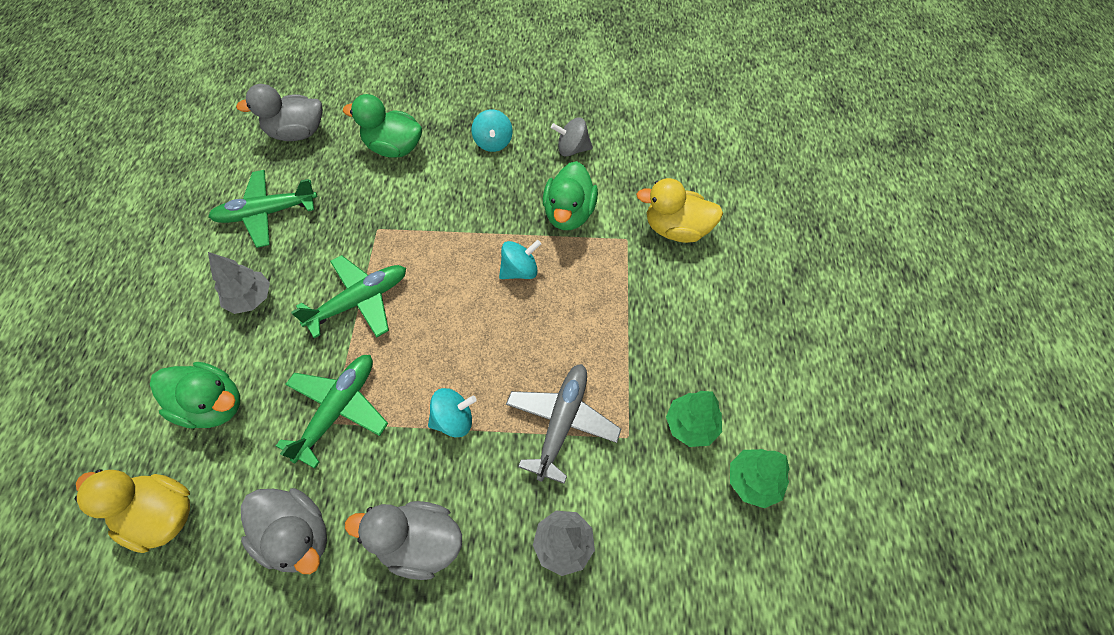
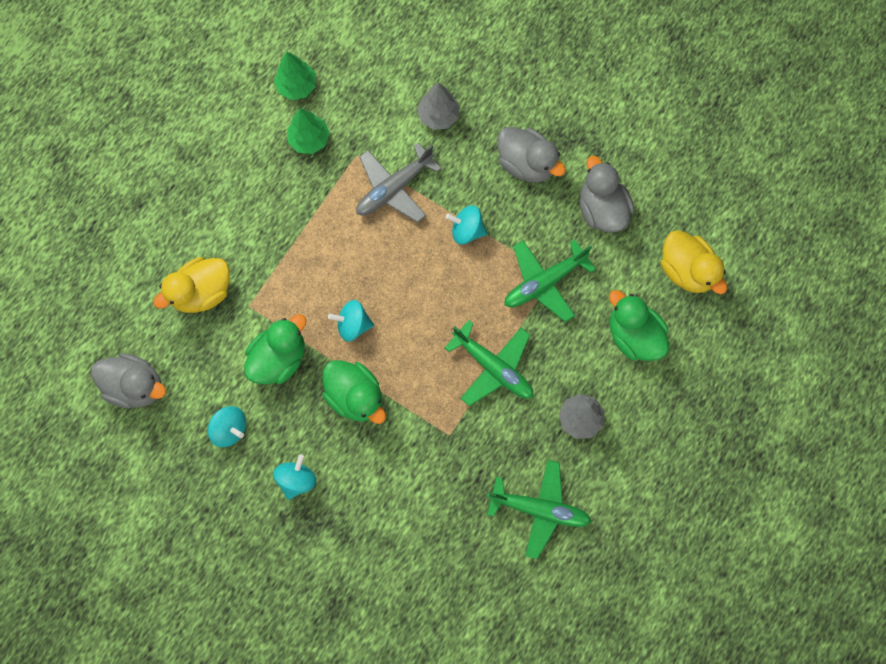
camera: 150 degrees left, 15 degrees up
(297, 133) = (477, 603): grey duck -> grey duck (136, 385)
(360, 301) = (493, 367): green plane -> green plane turned 135 degrees counterclockwise
(394, 148) = (392, 526): green duck -> green duck (355, 396)
(572, 149) = (230, 428): grey spinning top -> turquoise spinning top
(676, 229) = (202, 292): yellow duck -> yellow duck turned 105 degrees clockwise

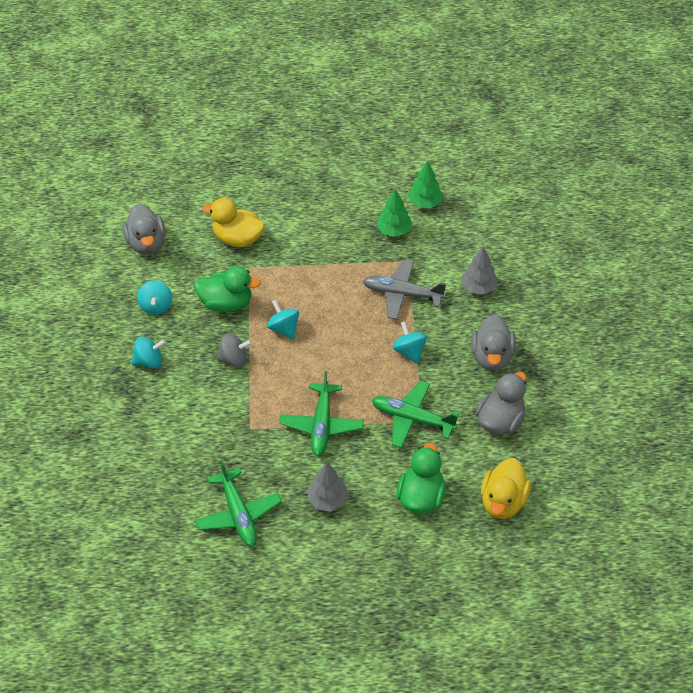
camera: 55 degrees right, 25 degrees down
(355, 396) = (234, 359): green duck -> grey spinning top

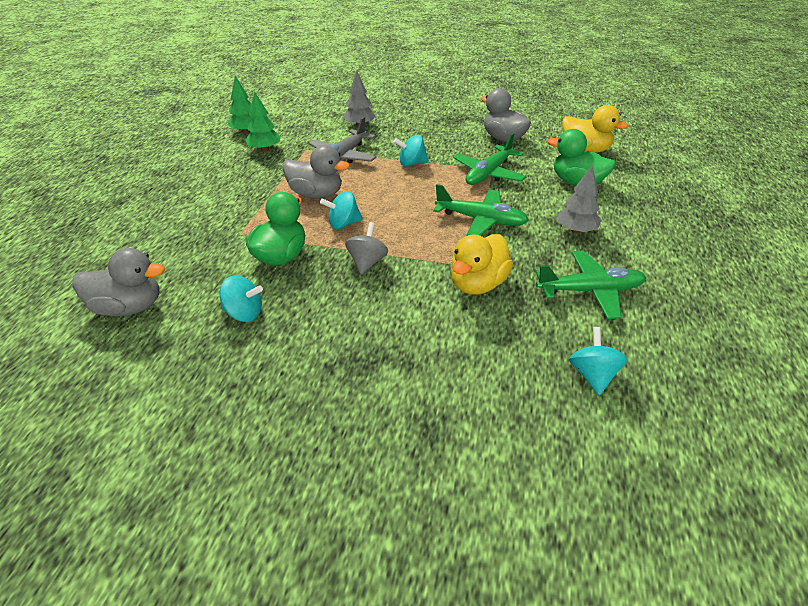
camera: 75 degrees left, 10 degrees down
(149, 361) = (333, 332): turquoise spinning top -> turquoise spinning top (592, 375)
(238, 239) = (191, 235): yellow duck -> yellow duck (477, 284)
(492, 357) = (436, 131): grey duck -> grey duck (316, 194)

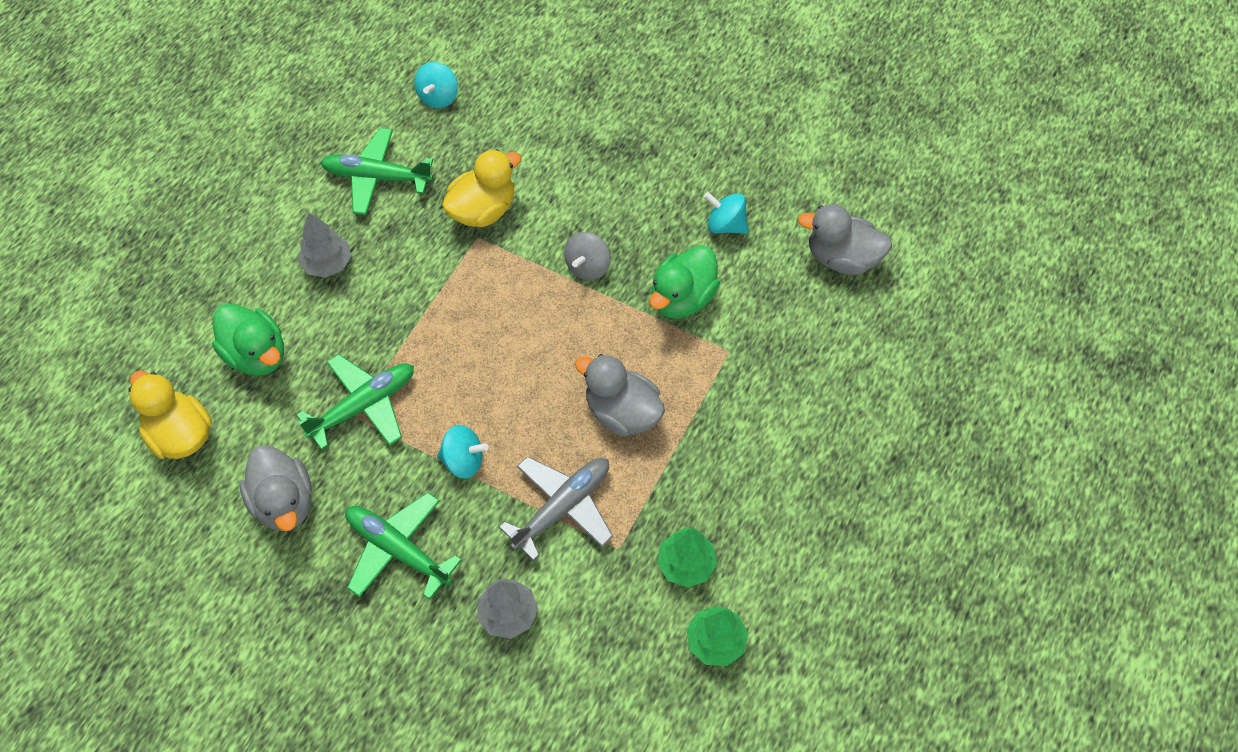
camera: 165 degrees left, 20 degrees up
(343, 224) = (599, 340): turquoise spinning top -> none
(481, 220) = (428, 308): green plane -> green plane (398, 549)

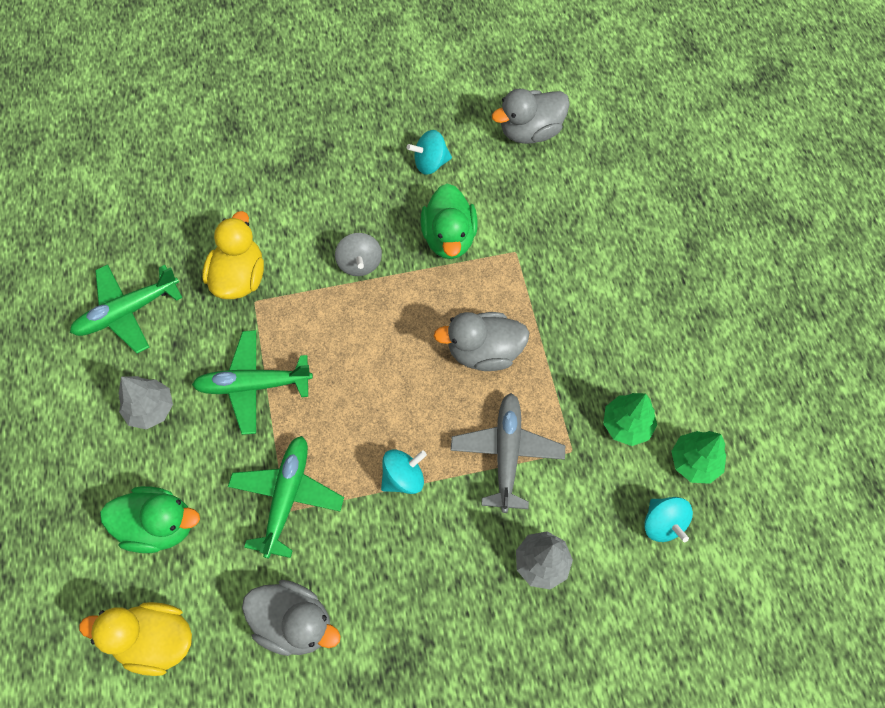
camera: 40 degrees left, 5 degrees up
(398, 549) = (417, 584): green plane -> green plane (253, 385)
(438, 97) = (119, 214): turquoise spinning top -> turquoise spinning top (663, 523)

